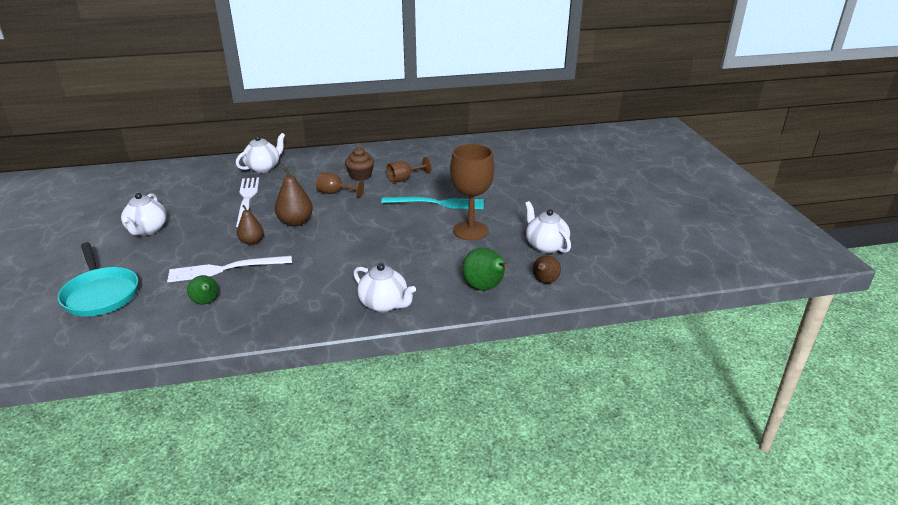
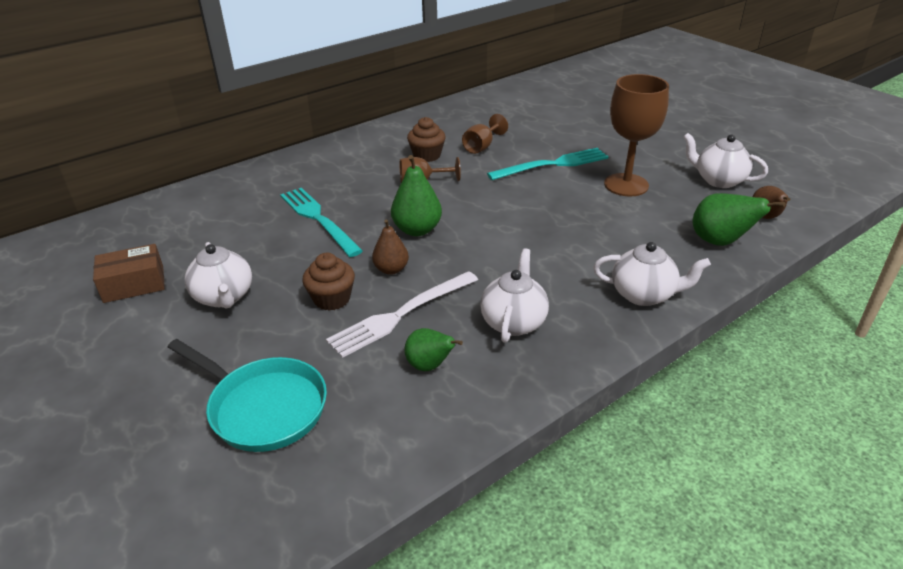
camera: 25 degrees left, 5 degrees up
(112, 209) = (134, 284): none -> brown box
(200, 248) = (332, 299): none -> brown cupcake
(247, 199) = (318, 219): white fork -> turquoise fork
(263, 168) = (290, 175): white teapot -> white teapot (513, 322)
(295, 222) = (417, 230): brown pear -> green pear

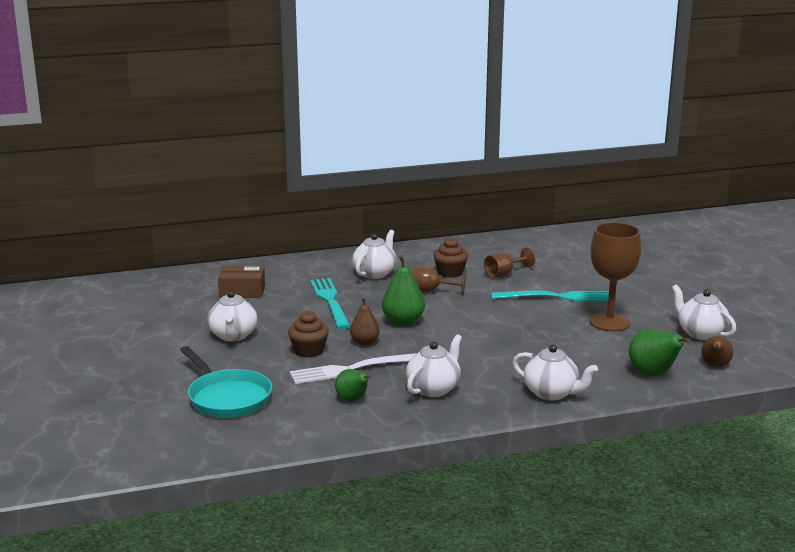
camera: 20 degrees right, 15 degrees down
(134, 284) = (175, 317): brown box -> brown box (242, 291)
(347, 171) = (375, 273): none -> white teapot

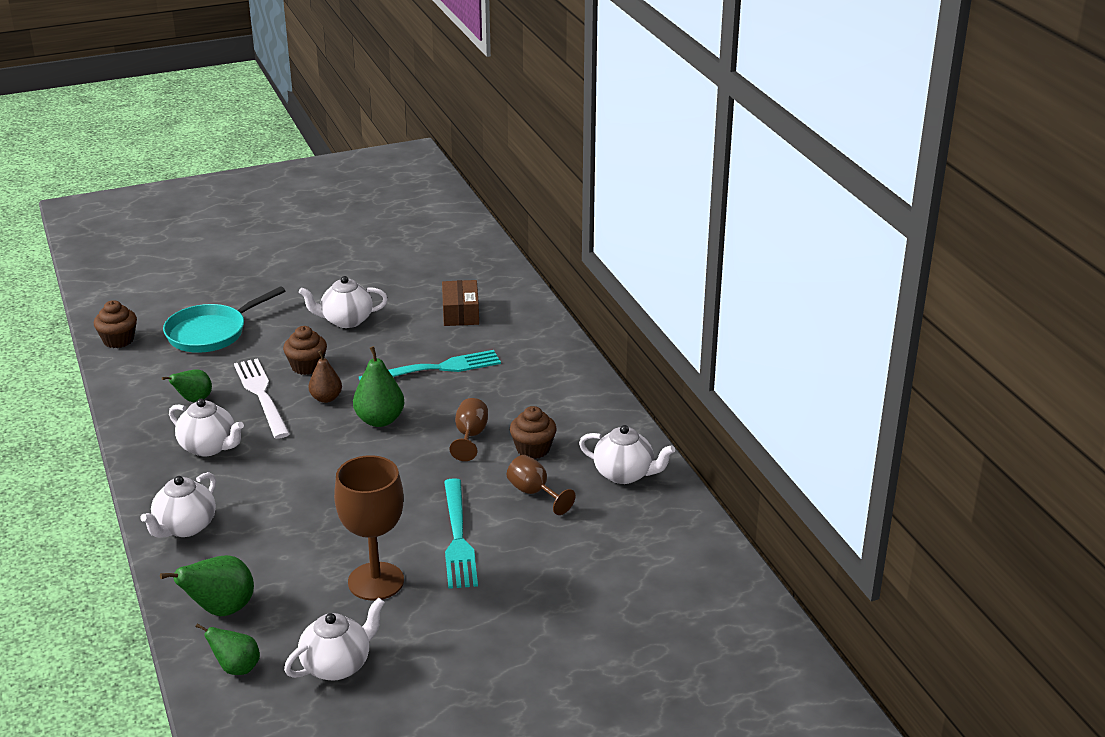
camera: 85 degrees right, 10 degrees up
(220, 448) = (118, 340): none -> brown cupcake
(375, 273) = (524, 393): white teapot -> white teapot (625, 474)
(715, 366) = (236, 668): brown pear -> green pear

